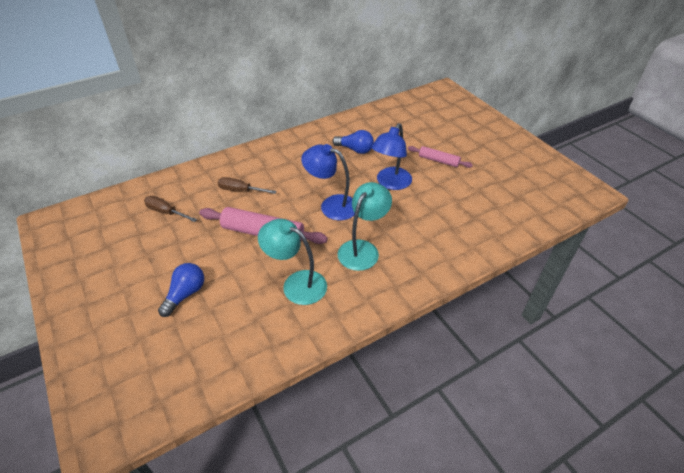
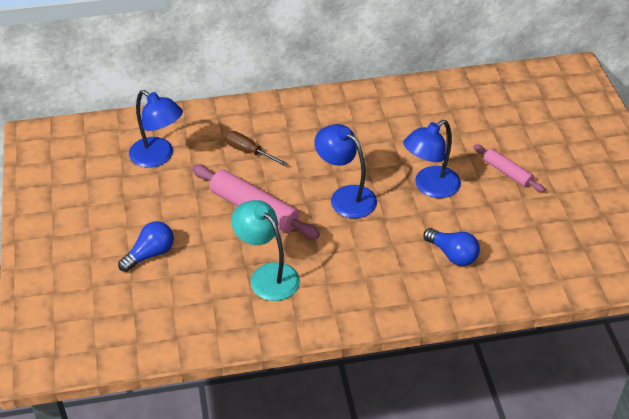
camera: 20 degrees right, 0 degrees up
(166, 212) = (158, 157): brown screwdriver -> blue lamp
(355, 149) = (408, 131): blue light bulb -> blue light bulb (452, 255)
(362, 249) = (357, 258): turquoise lamp -> none

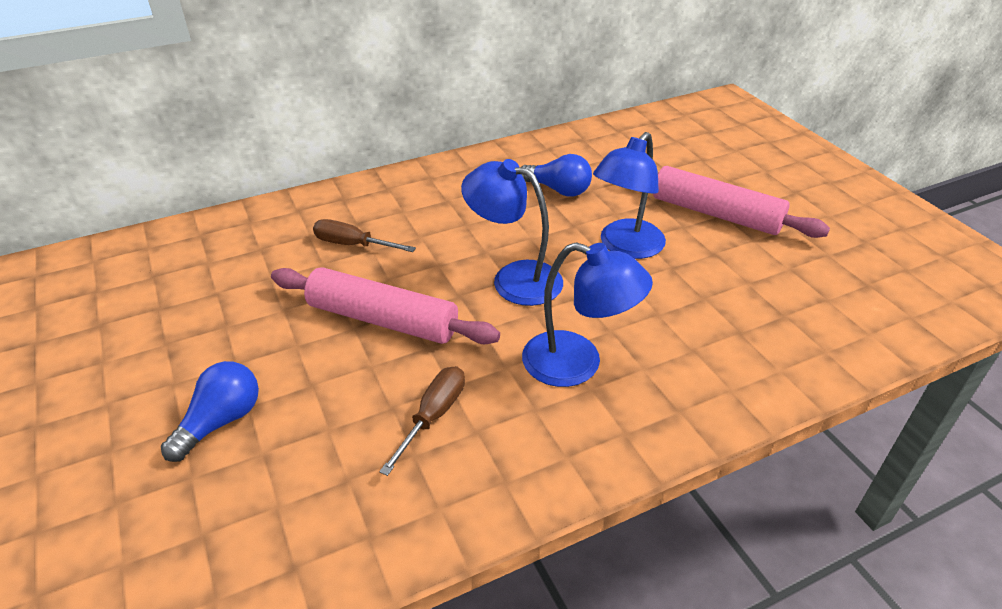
camera: 15 degrees left, 5 degrees down
(158, 157) = (215, 273): blue lamp -> blue lamp (577, 364)
(267, 275) = (433, 416): turquoise lamp -> brown screwdriver
(452, 255) = (703, 328): blue light bulb -> blue light bulb (558, 190)
(507, 173) = (715, 214): pink rolling pin -> pink rolling pin, size x1.73

